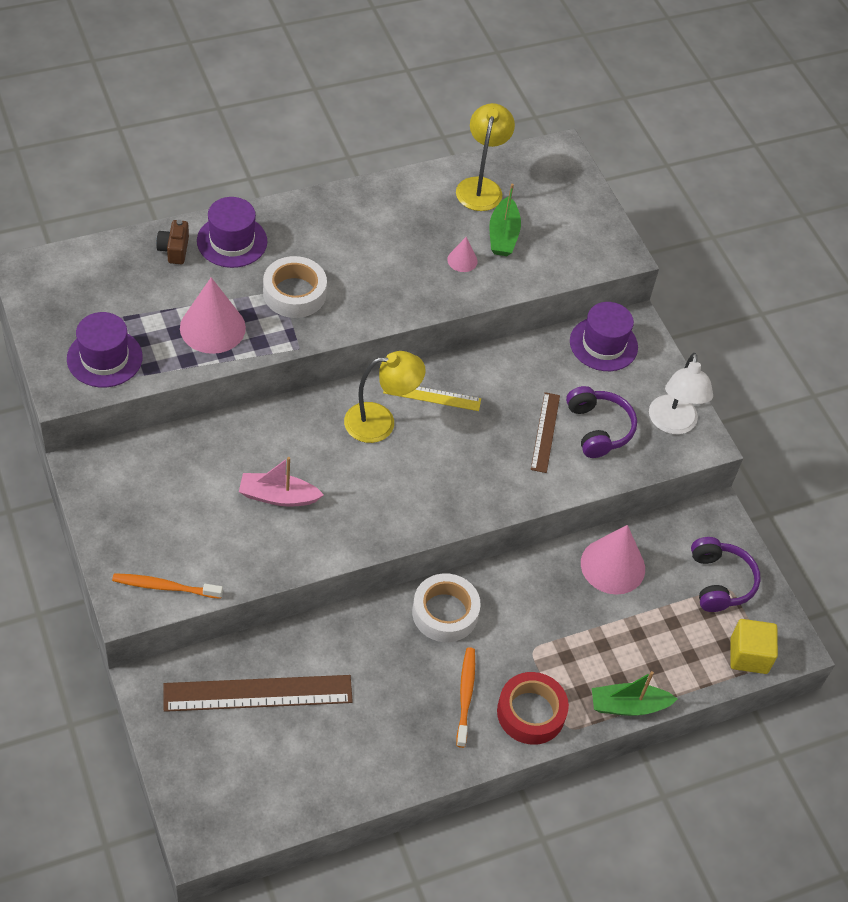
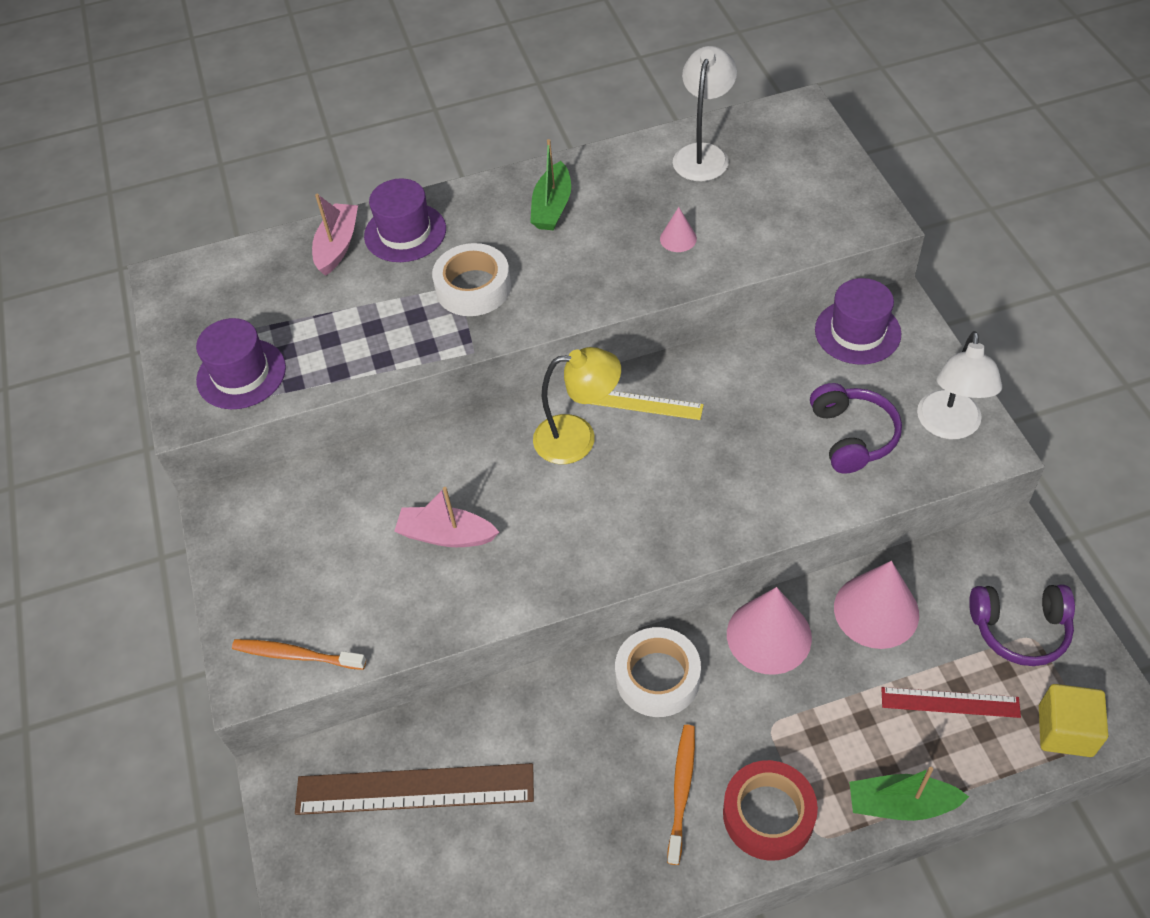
camera: 15 degrees right, 0 degrees up
(174, 249) = (337, 246): brown camera -> pink boat
(212, 327) = (372, 332): pink cone -> pink cone (769, 635)
(481, 187) = (703, 154): yellow lamp -> white lamp
(503, 235) = (729, 207): green boat -> green boat (552, 207)
(545, 432) = (784, 443): brown ruler -> none
(666, 634) = (950, 702): none -> red ruler
(719, 582) = (1020, 629): purple headphones -> purple headphones turned 90 degrees clockwise

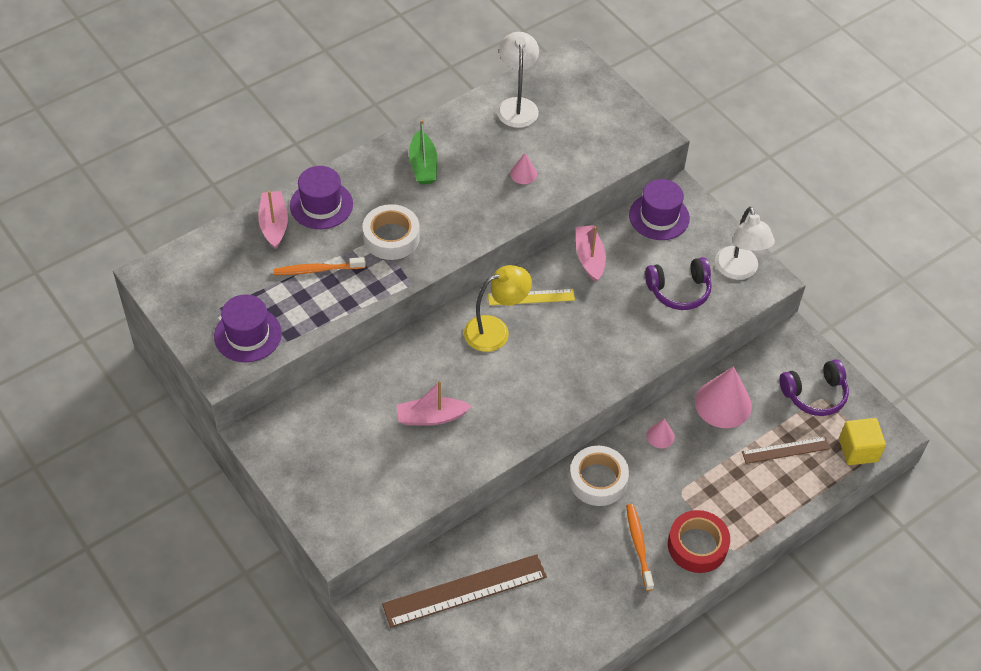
camera: 25 degrees left, 0 degrees up
(297, 655) = (362, 520): orange toothbrush -> orange toothbrush (317, 270)
(741, 368) = (589, 258): none -> pink boat
(769, 635) = (660, 436): pink cone -> pink cone, size x0.49
(852, 436) = (679, 290): purple headphones -> purple headphones turned 105 degrees clockwise
(901, 804) = (774, 518): green boat -> none
(950, 702) = (785, 450): red ruler -> brown ruler

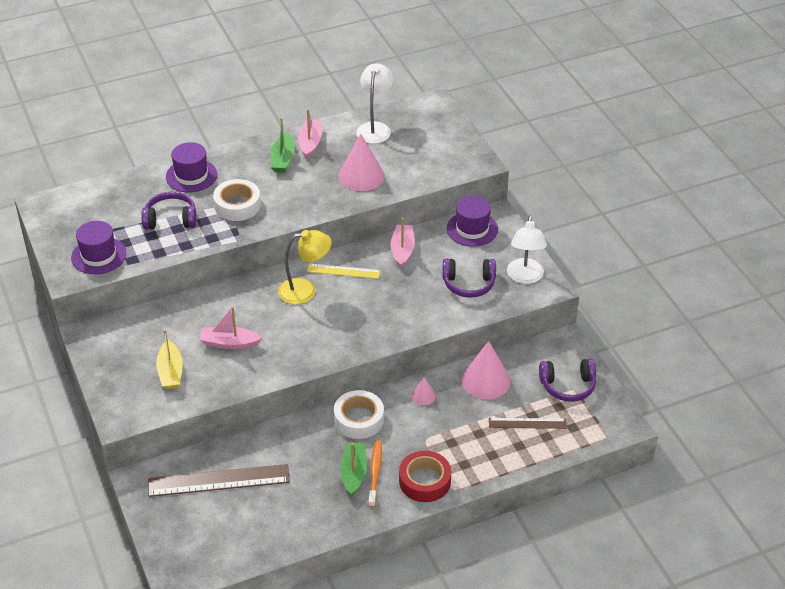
camera: 15 degrees right, 10 degrees down
(274, 224) = (149, 184): pink boat -> pink boat (310, 143)
(317, 270) = (170, 219): orange toothbrush -> purple headphones
(375, 468) = (170, 372): none -> yellow boat
(523, 174) = (361, 176): pink cone -> pink cone, size x2.05
(615, 550) = (354, 473): none -> green boat
(858, 450) = (591, 433): yellow cube -> none

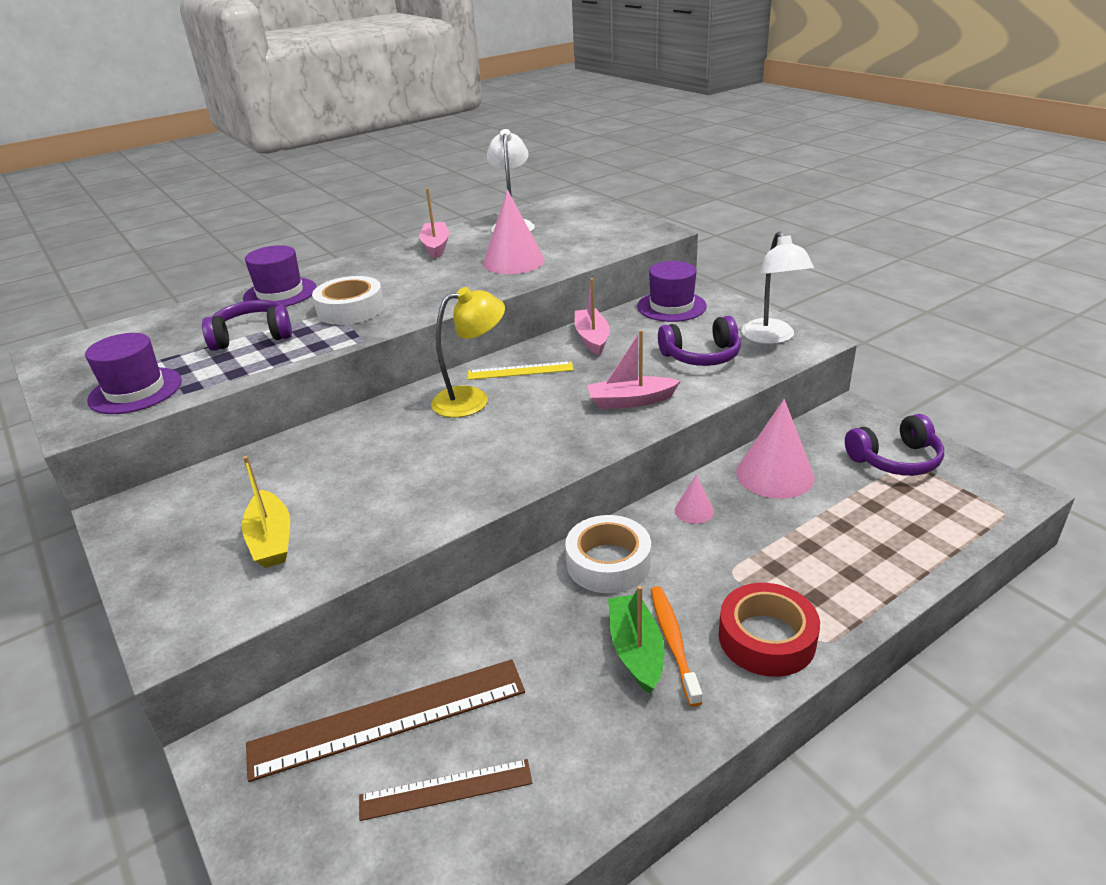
camera: 10 degrees left, 10 degrees down
(229, 343) = (369, 482): pink boat -> pink boat (630, 401)
(282, 159) = (404, 263): green boat -> none
(527, 423) = (873, 517): brown ruler -> brown ruler (446, 789)

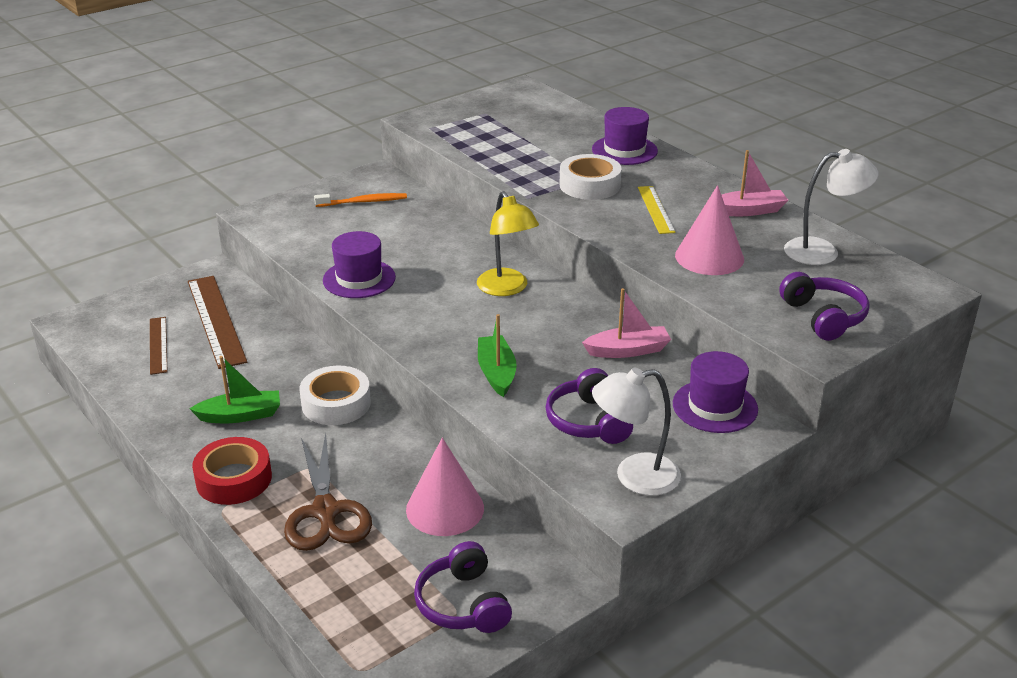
camera: 85 degrees right, 0 degrees up
(135, 391) = (457, 127): purple hat -> purple hat (359, 279)
(252, 336) = (539, 152): purple headphones -> purple headphones (823, 317)
(271, 540) = (333, 228): yellow boat -> none
(520, 371) = (558, 310): yellow ruler -> yellow ruler (656, 209)
(630, 401) = (496, 373): pink boat -> green boat
(673, 642) = (243, 433): orange toothbrush -> orange toothbrush (363, 202)
(694, 511) = (395, 452): pink cone -> none
(802, 553) = (325, 511): none -> brown scissors

